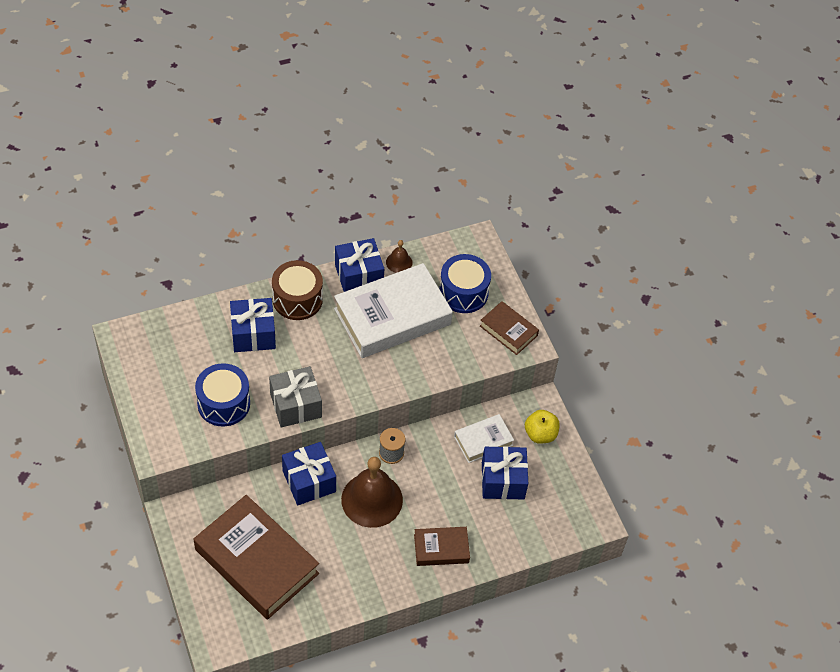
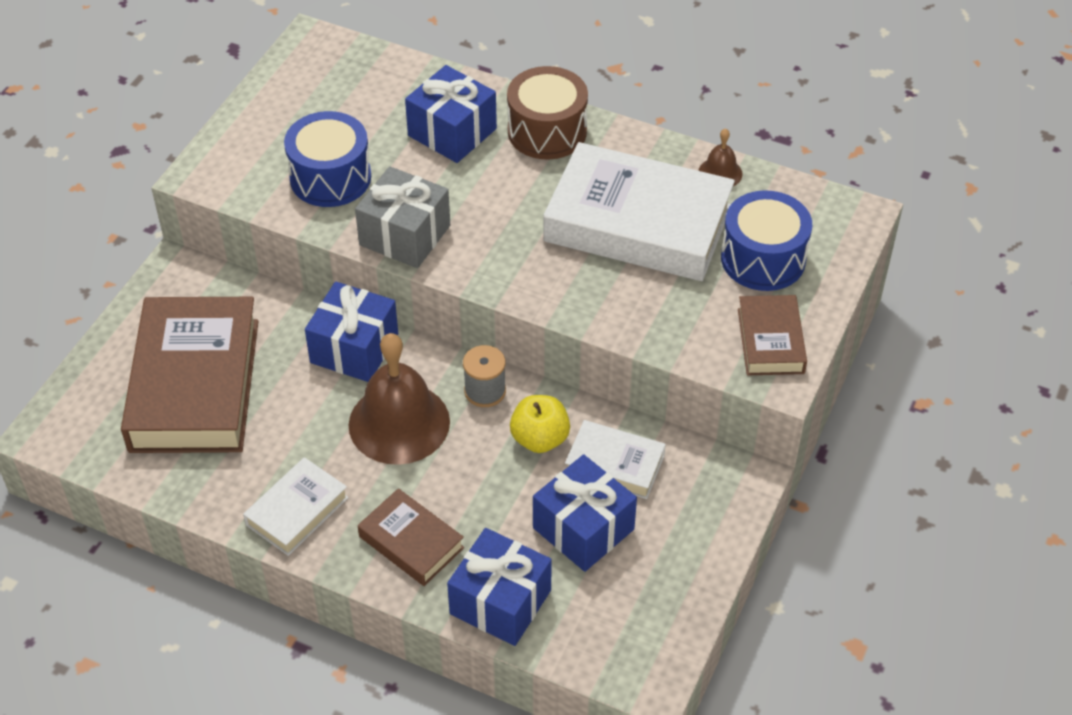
camera: 50 degrees right, 5 degrees down
(359, 275) = (651, 154): blue gift -> blue gift (500, 602)
(376, 578) = (297, 511): none -> white book
(540, 434) = (700, 514): yellow apple -> yellow apple (540, 439)

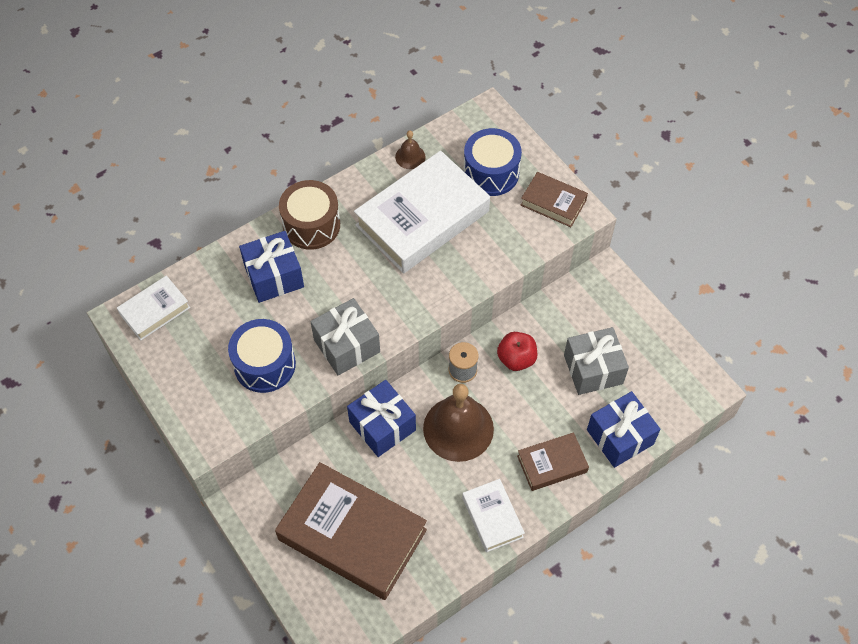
camera: 60 degrees left, 10 degrees up
(540, 439) = (516, 359): yellow apple -> red apple
(583, 528) = (593, 369): blue gift -> grey gift
(614, 464) = (557, 330): white book -> white book (155, 310)

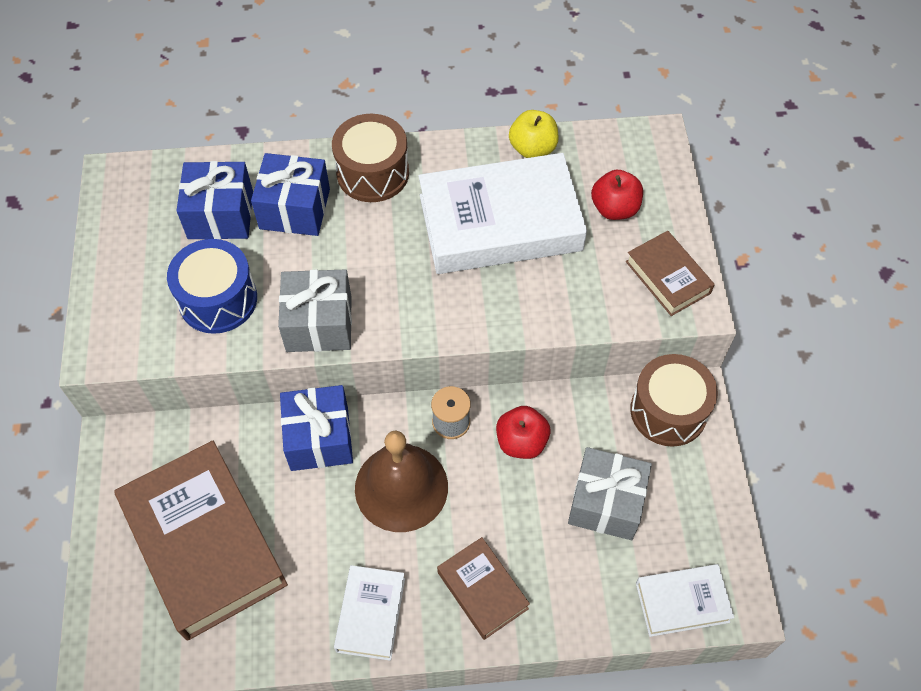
camera: 30 degrees right, 0 degrees up
(155, 310) = (149, 185): white book -> white book (682, 602)
(410, 157) = (532, 148): brown bell -> yellow apple
(491, 173) = (614, 208): blue drum -> red apple
(552, 464) = (482, 590): brown book -> brown book turned 45 degrees clockwise
(595, 291) = (668, 411): none -> brown drum
(620, 437) = (586, 603): blue gift -> blue gift (220, 215)

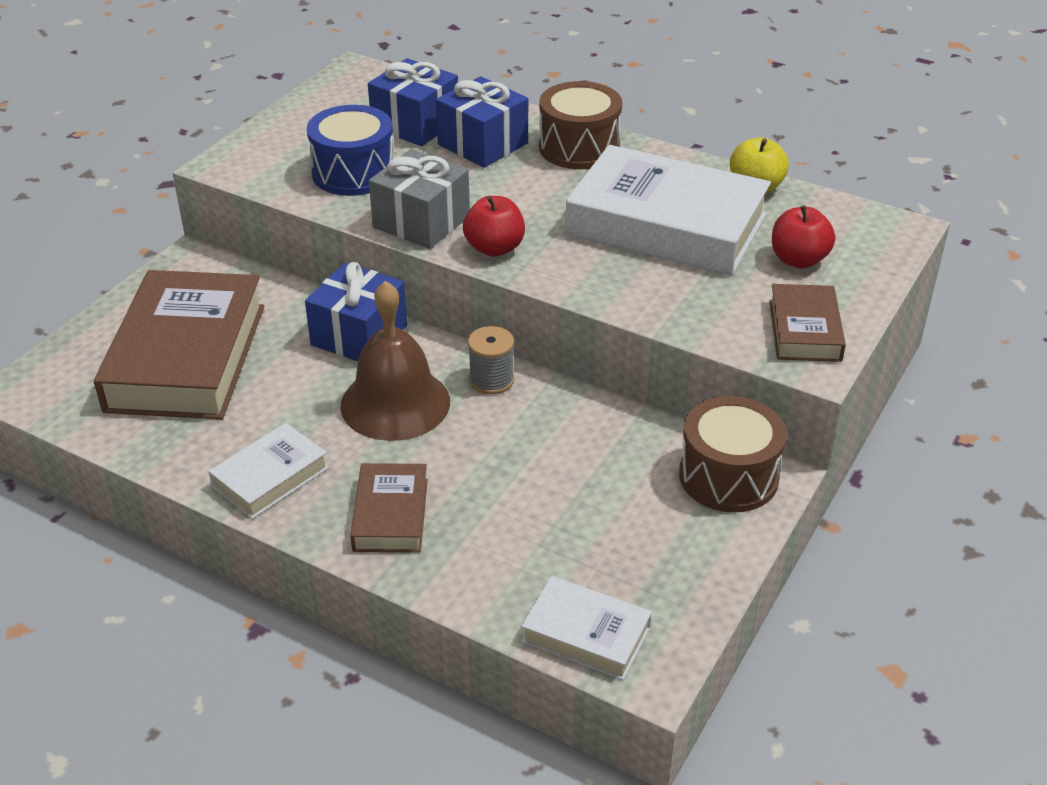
camera: 35 degrees right, 20 degrees down
(521, 442) = (545, 426): red apple -> red apple (494, 248)
(606, 503) = (585, 514): grey gift -> none

